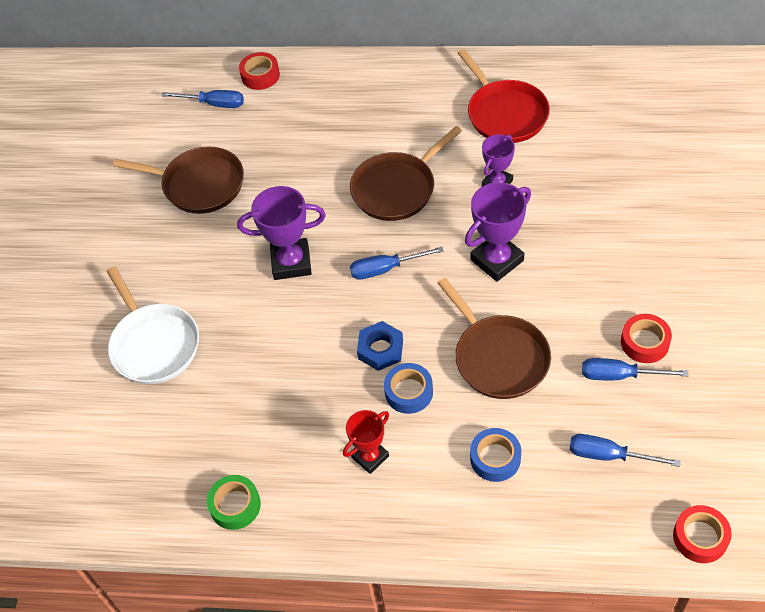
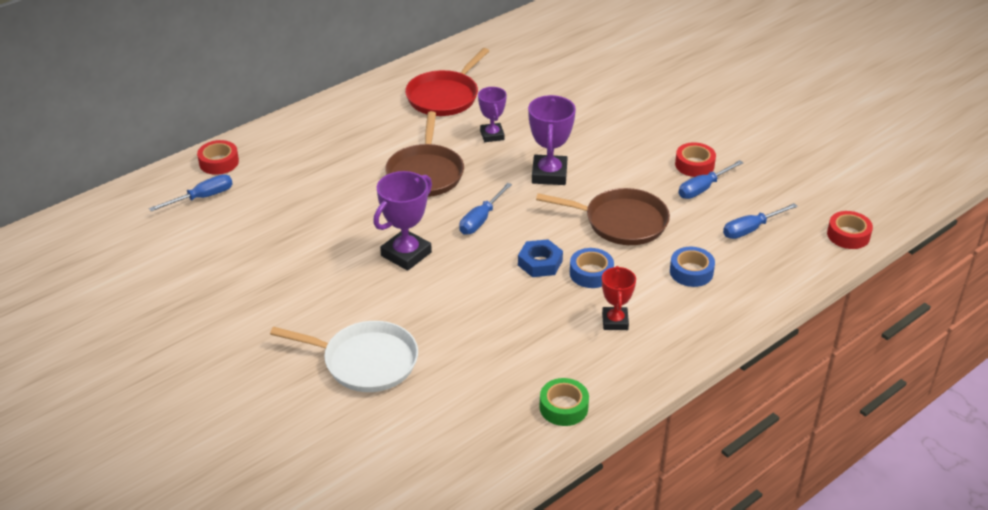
camera: 50 degrees left, 15 degrees down
(199, 185) = (263, 250): brown pan -> none
(505, 114) = (444, 96): red pan -> red pan turned 105 degrees clockwise

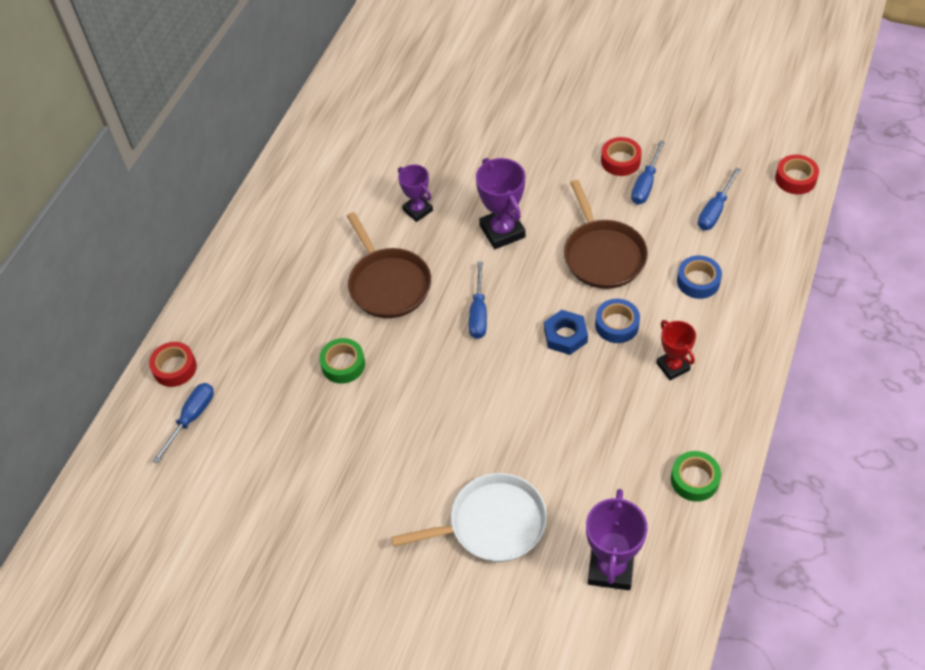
camera: 25 degrees left, 15 degrees up
(344, 210) = (343, 364): none -> green tape
(406, 254) = (439, 386): purple trophy -> purple trophy (610, 568)
(444, 96) = (339, 184): red pan -> none
(621, 222) = (603, 255): brown pan -> brown pan turned 90 degrees clockwise

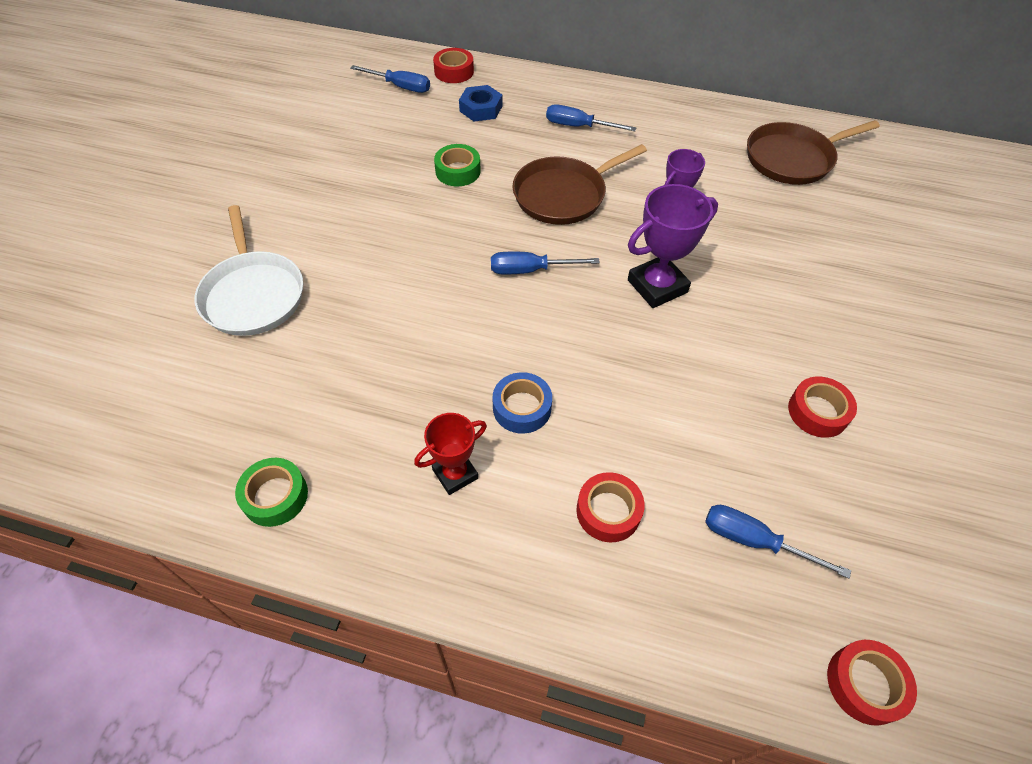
camera: 80 degrees right, 0 degrees up
(565, 335) = (502, 353): blue nut -> blue nut (481, 108)
(603, 255) = (637, 391): brown pan -> brown pan (792, 159)
(610, 568) = (173, 402): purple trophy -> none
(646, 184) = (782, 444): blue screwdriver -> blue screwdriver (578, 126)
(698, 281) = (608, 511): blue tape -> red tape

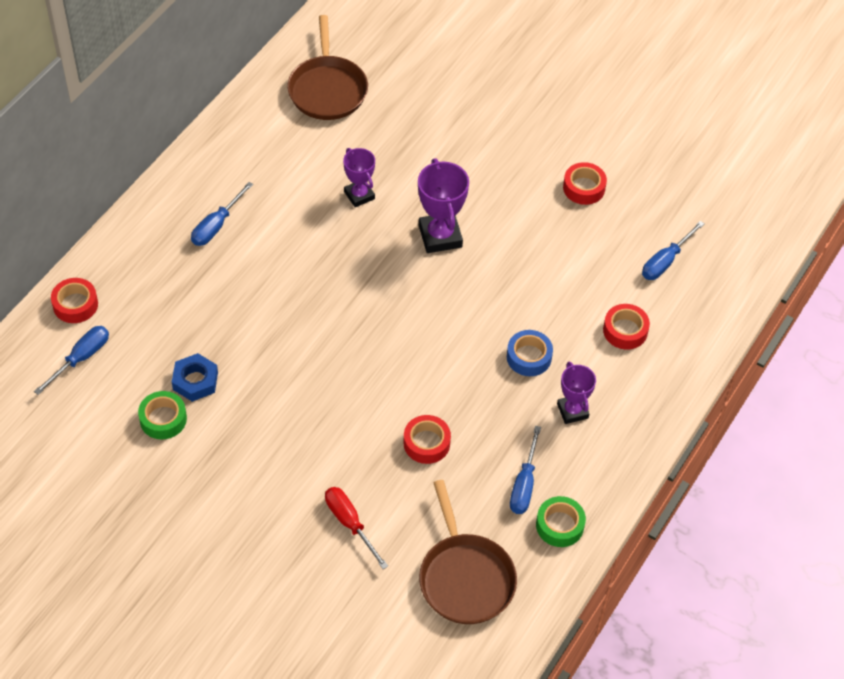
camera: 75 degrees left, 0 degrees up
(253, 295) = (350, 524): white pan -> red screwdriver
(455, 474) = (572, 411): red trophy -> purple trophy
(458, 171) = (243, 337): green tape -> green tape (163, 419)
(481, 108) = (152, 296): blue nut -> blue nut (195, 381)
(530, 270) = (393, 315): blue screwdriver -> blue screwdriver (524, 484)
(563, 195) = (309, 266): brown pan -> brown pan (465, 578)
(865, 684) = (760, 246): red tape -> red tape (426, 443)

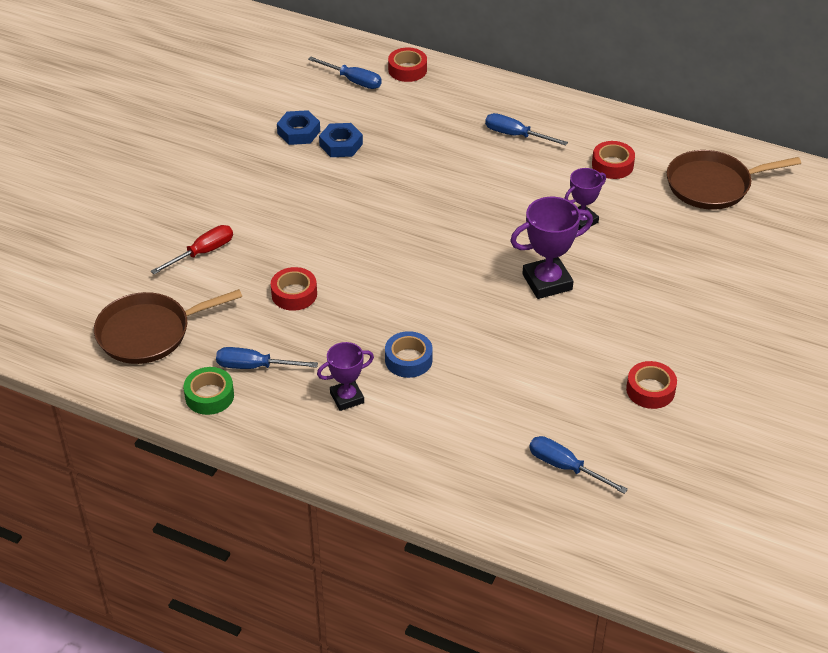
camera: 85 degrees right, 10 degrees down
(163, 419) = (299, 132): green tape -> blue nut
(625, 331) = (459, 435): red tape -> red tape (612, 165)

